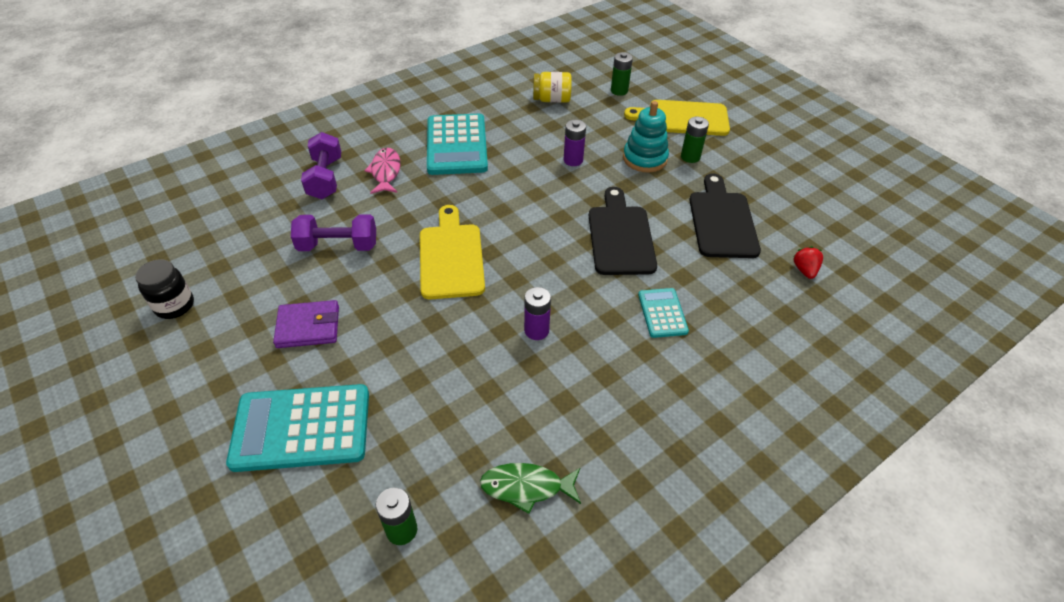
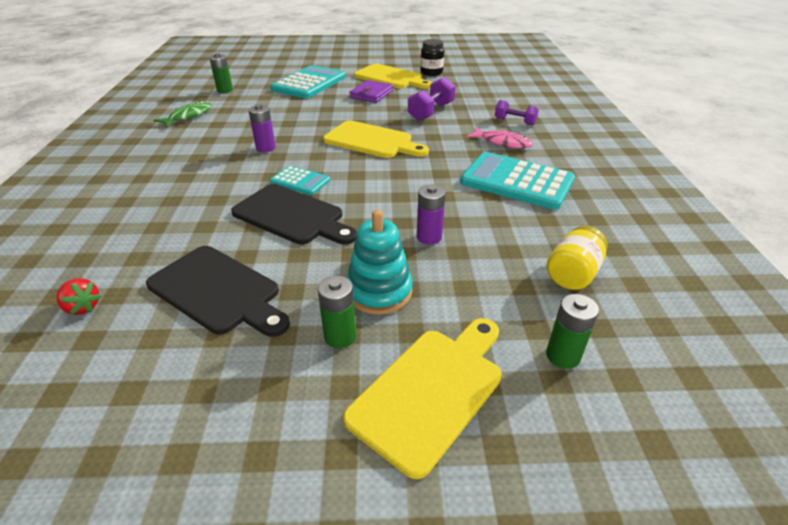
camera: 125 degrees right, 10 degrees down
(222, 340) = (391, 77): none -> yellow cutting board
(325, 178) = (514, 122): purple dumbbell -> purple dumbbell, size x0.66
(662, 313) = (195, 198): turquoise calculator -> turquoise calculator (300, 181)

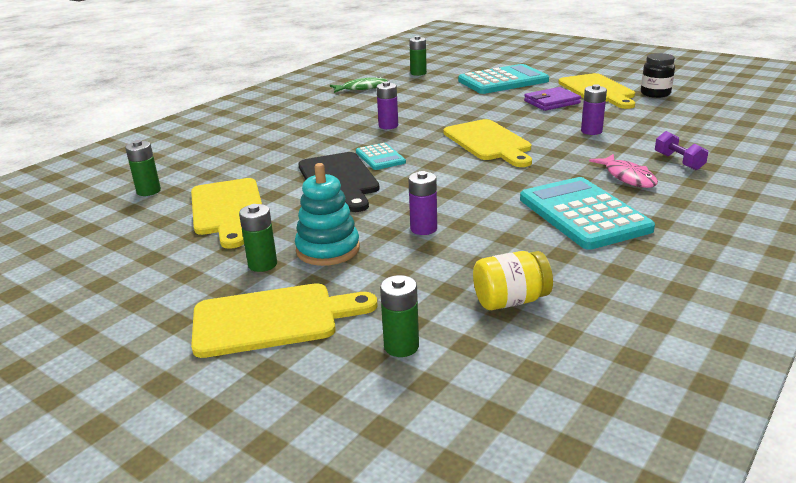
camera: 40 degrees right, 10 degrees down
(83, 307) = (148, 191): red strawberry -> green battery
(218, 291) = (228, 209): black cutting board -> yellow cutting board
(431, 112) = (591, 131): purple dumbbell -> purple battery

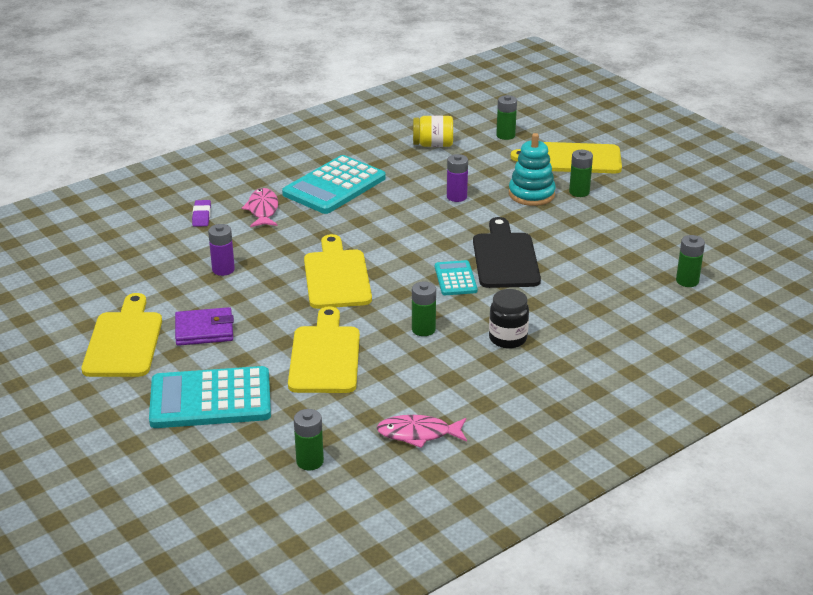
camera: 165 degrees left, 5 degrees up
(228, 209) = (608, 244): yellow cutting board -> yellow cutting board (325, 356)
(362, 88) = (418, 434): green fish -> pink fish
(388, 126) = (423, 329): purple battery -> green battery
(583, 214) = (334, 186): turquoise calculator -> turquoise calculator turned 45 degrees clockwise
(655, 94) = (72, 317): black jar -> black jar (507, 338)
(678, 162) = (201, 216): purple dumbbell -> purple eraser

